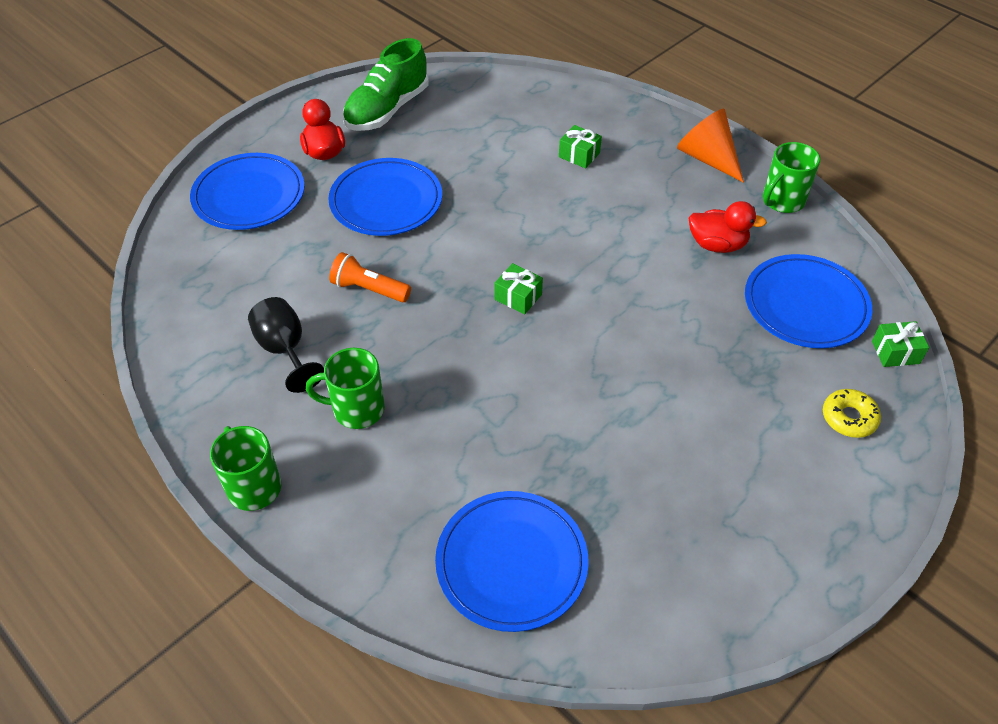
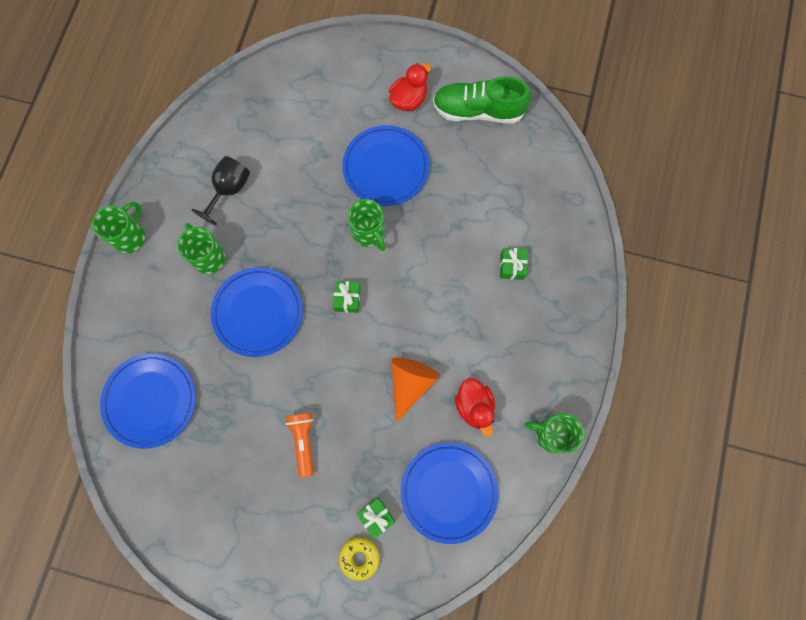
camera: 60 degrees right, 25 degrees up
(249, 195) = (340, 83): blue plate -> blue plate (258, 313)
(369, 289) = (302, 206): orange flashlight -> orange flashlight (303, 441)
(451, 246) = (368, 233): none -> green mug
(707, 158) = (567, 359): orange cone -> orange cone (410, 383)
(895, 352) = (437, 570): green gift -> green gift (376, 517)

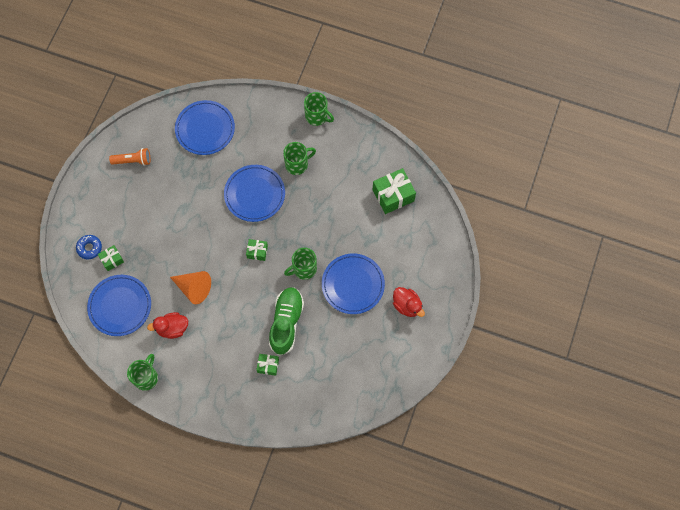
camera: 95 degrees right, 5 degrees down
(229, 190) = (345, 178): black goblet -> none
(252, 126) = (393, 195): none -> green gift
(303, 441) = (166, 219): orange flashlight -> orange flashlight (133, 161)
(359, 557) = (89, 248): yellow donut -> blue donut
(478, 111) = (394, 355): green shoe -> green shoe (286, 323)

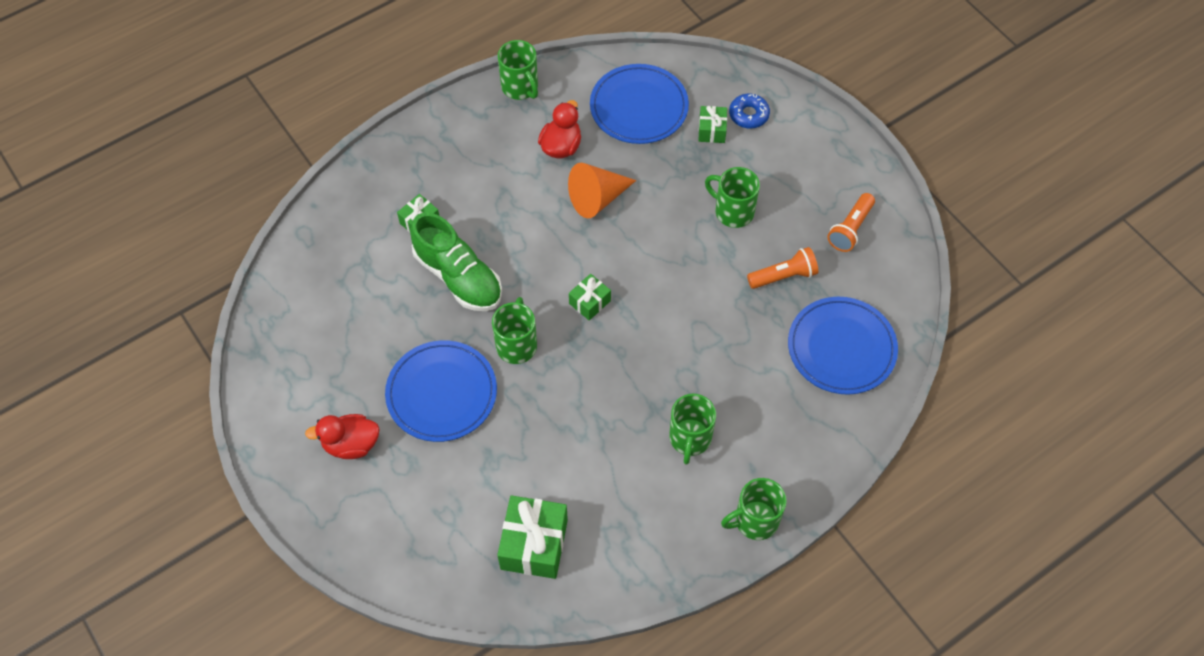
camera: 125 degrees right, 10 degrees down
(158, 219) = (733, 211): none -> green mug
(181, 175) = (784, 276): none -> orange flashlight
(254, 194) = (682, 351): blue plate -> none

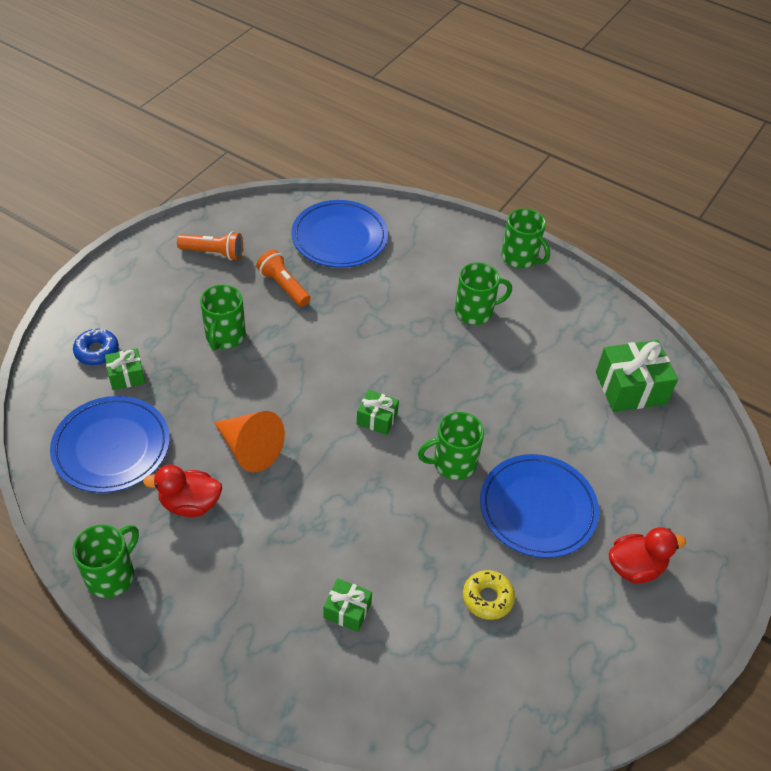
camera: 115 degrees left, 10 degrees down
(351, 444) = (635, 567): red duck -> red duck turned 75 degrees counterclockwise
(381, 320) = (487, 598): none -> yellow donut
(458, 277) = (401, 543): green shoe -> none

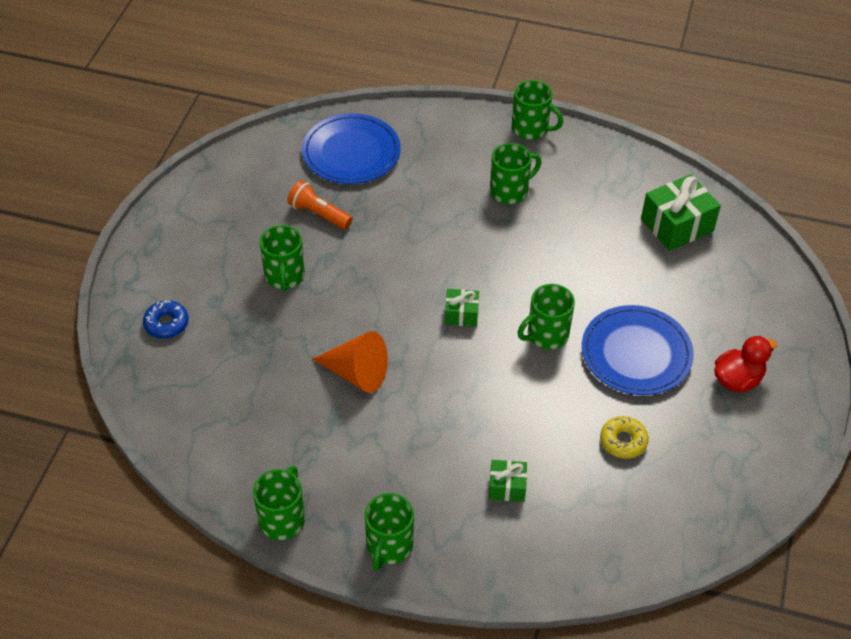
camera: 15 degrees left, 0 degrees up
(111, 447) = (225, 407): blue plate -> none
(127, 376) = (207, 339): green gift -> none
(190, 504) = (324, 437): red duck -> none
(201, 637) = (389, 547): none -> green mug
(214, 253) = (235, 199): orange flashlight -> none

